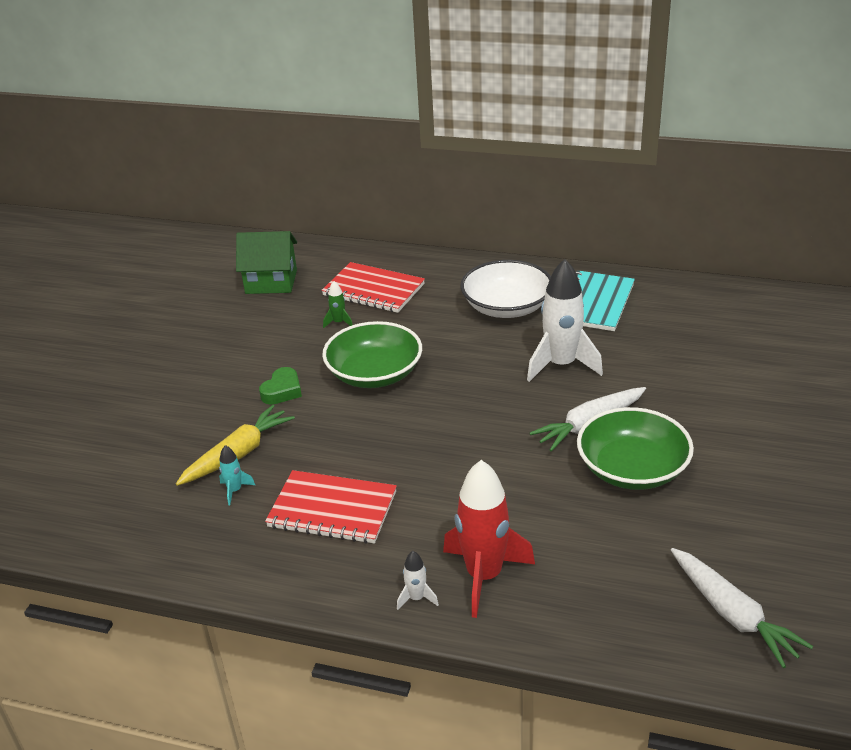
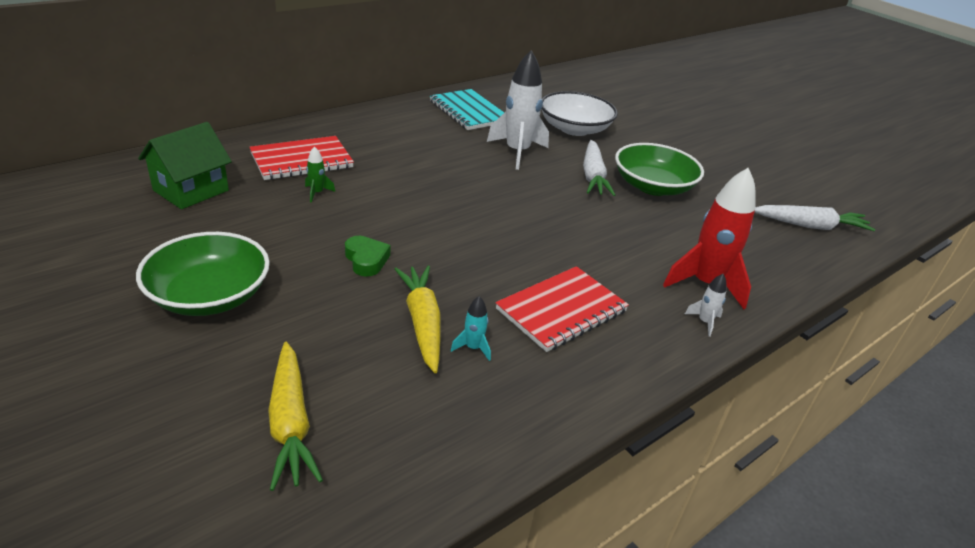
camera: 60 degrees left, 0 degrees up
(89, 461) = (290, 423): none -> yellow carrot
(374, 373) = (414, 212): green bowl -> green bowl (209, 295)
(506, 307) = (421, 134): white bowl -> white bowl (574, 129)

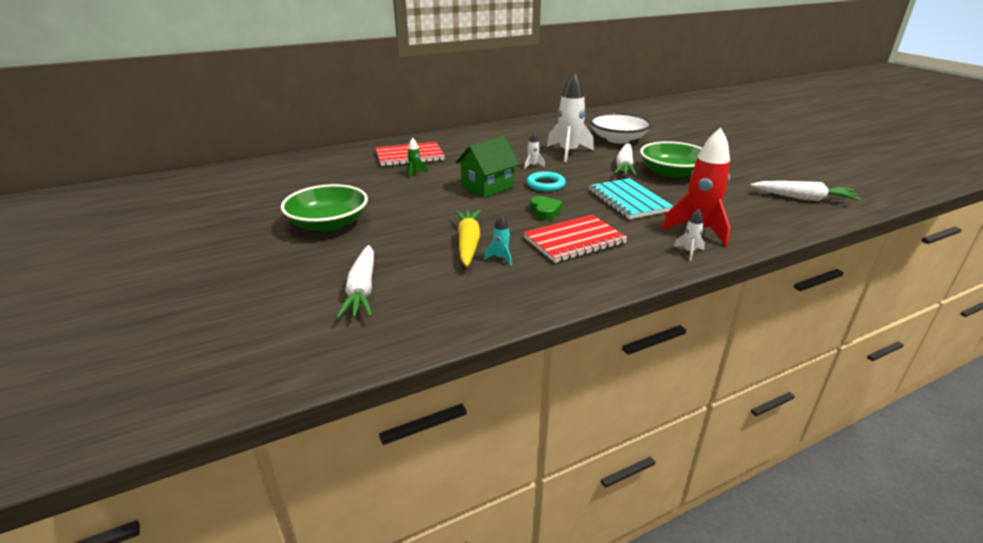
camera: 15 degrees right, 5 degrees down
(191, 190) = (332, 171): green house -> green house (487, 187)
(290, 423) = (362, 290): yellow carrot -> white carrot
(366, 260) = (438, 209): green heart -> green heart (545, 212)
(469, 112) = (538, 130): turquoise notebook -> turquoise notebook (628, 200)
(476, 176) = (532, 165): none -> white rocket
(501, 211) = (545, 185): none -> turquoise ring

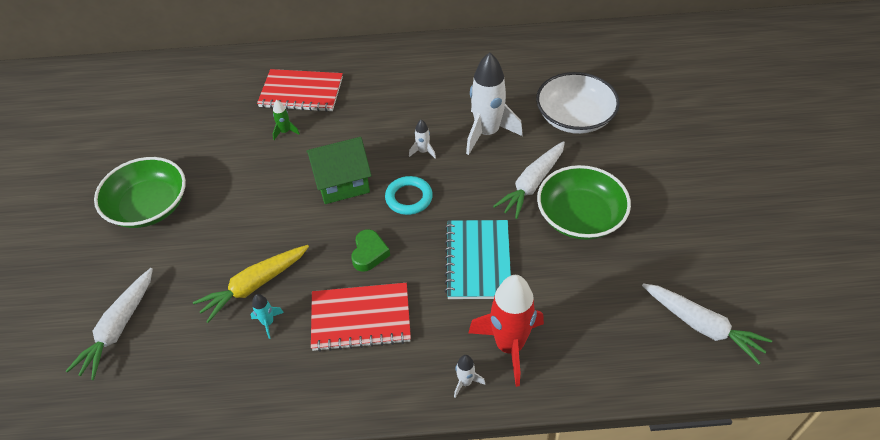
camera: 25 degrees right, 20 degrees up
(468, 243) = (254, 286): yellow carrot -> yellow carrot turned 150 degrees counterclockwise

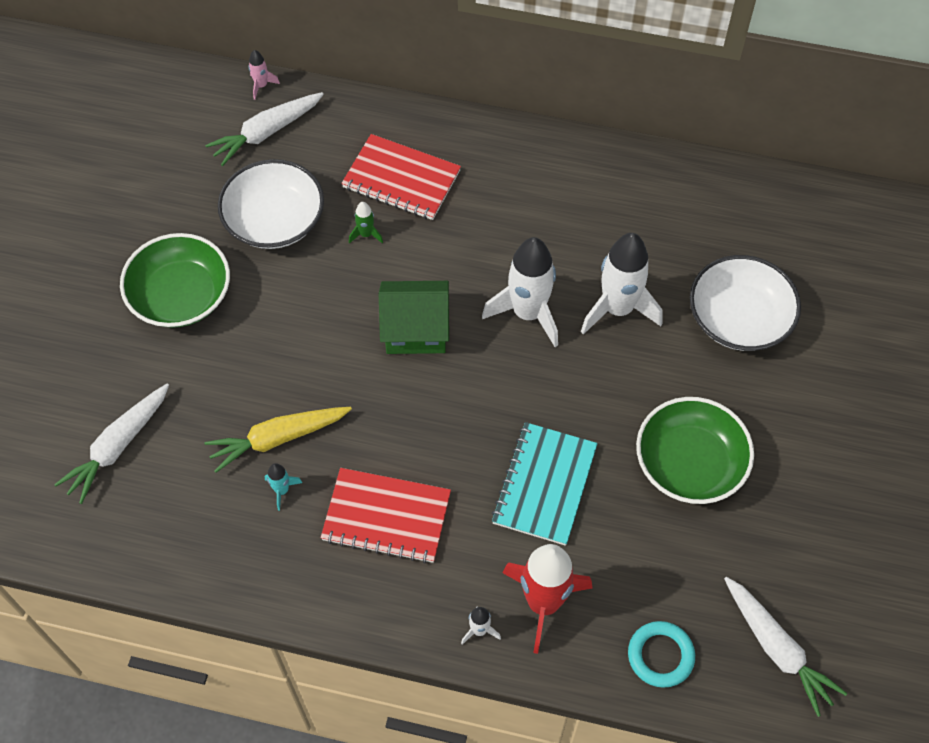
camera: 15 degrees right, 10 degrees up
(180, 61) = (261, 86): none -> pink rocket
(212, 139) = (274, 220): none -> white bowl
(369, 253) = (420, 436): green heart -> none
(409, 198) = (489, 375): turquoise ring -> turquoise ring (660, 656)
(423, 151) = (528, 313): white rocket -> white rocket, size x2.31
(532, 184) = (647, 400): white carrot -> white carrot (266, 133)

